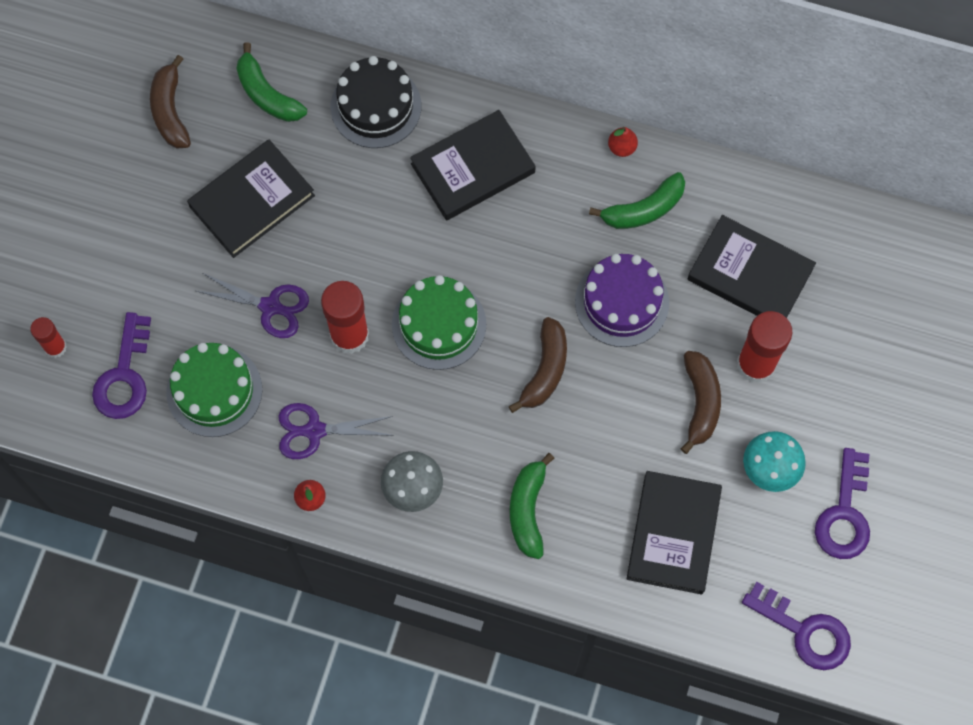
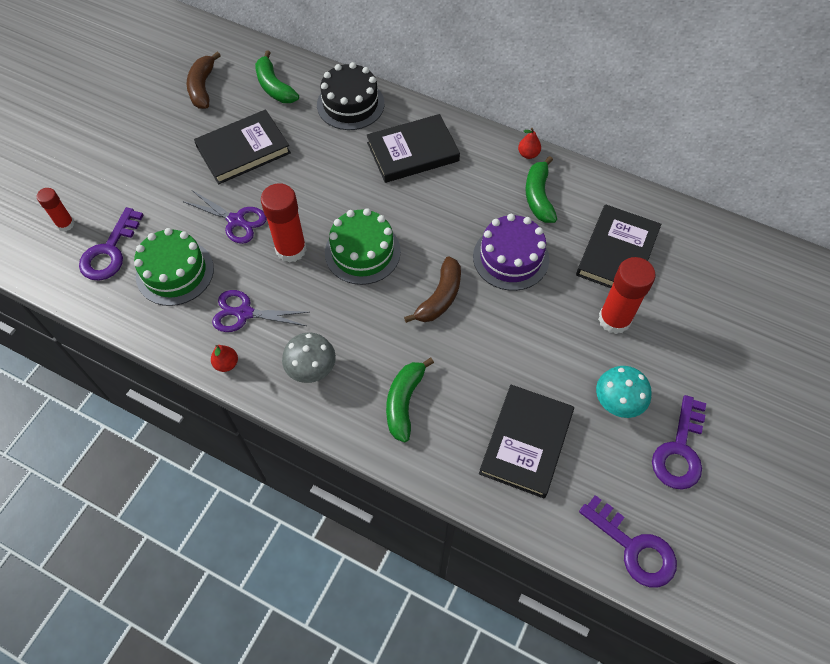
camera: 10 degrees right, 10 degrees down
(644, 209) = (538, 197): green banana -> green banana turned 105 degrees clockwise
(700, 402) = (564, 341): brown banana -> none
(750, 274) = (617, 253): black book -> black book turned 75 degrees clockwise

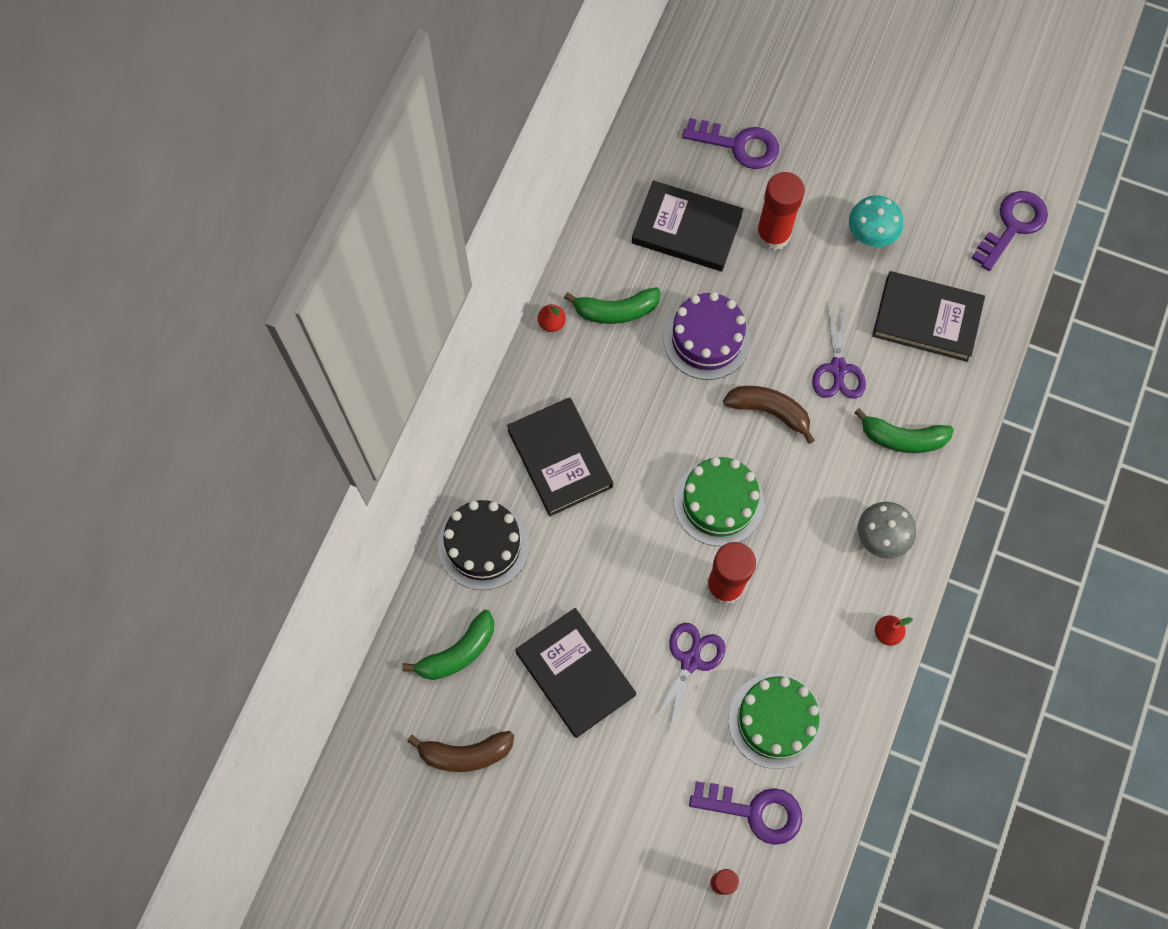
camera: 95 degrees left, 10 degrees up
(244, 313) = (820, 625): purple scissors -> purple scissors (838, 368)
(679, 450) = (911, 182): purple key -> purple key (738, 145)

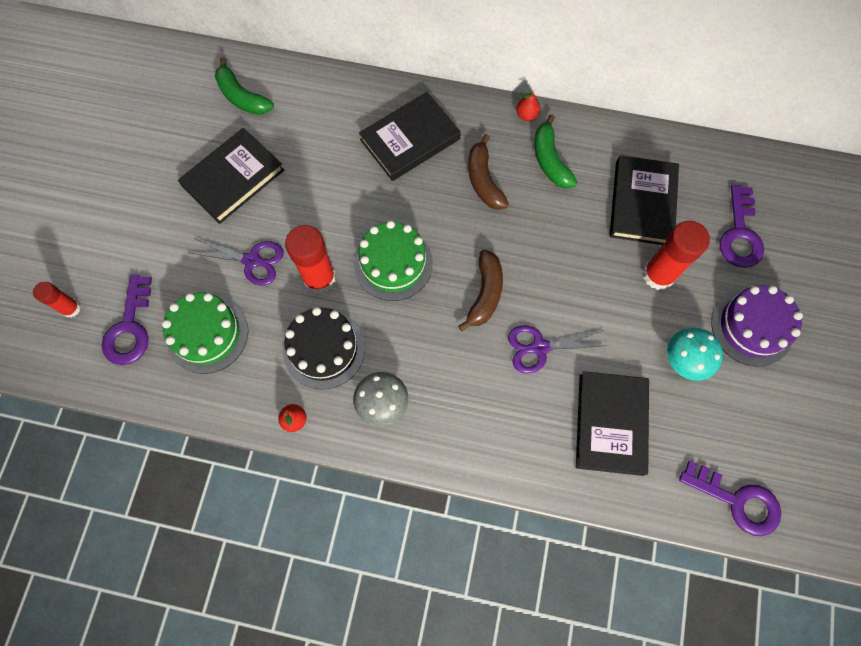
camera: 80 degrees right, 0 degrees up
(465, 753) = (165, 115): brown banana -> brown banana (484, 180)
(483, 545) = (329, 99): black cake -> black cake (324, 349)
(706, 339) = (541, 233): purple cake -> purple cake (752, 327)
(903, 438) = (483, 414): green banana -> none

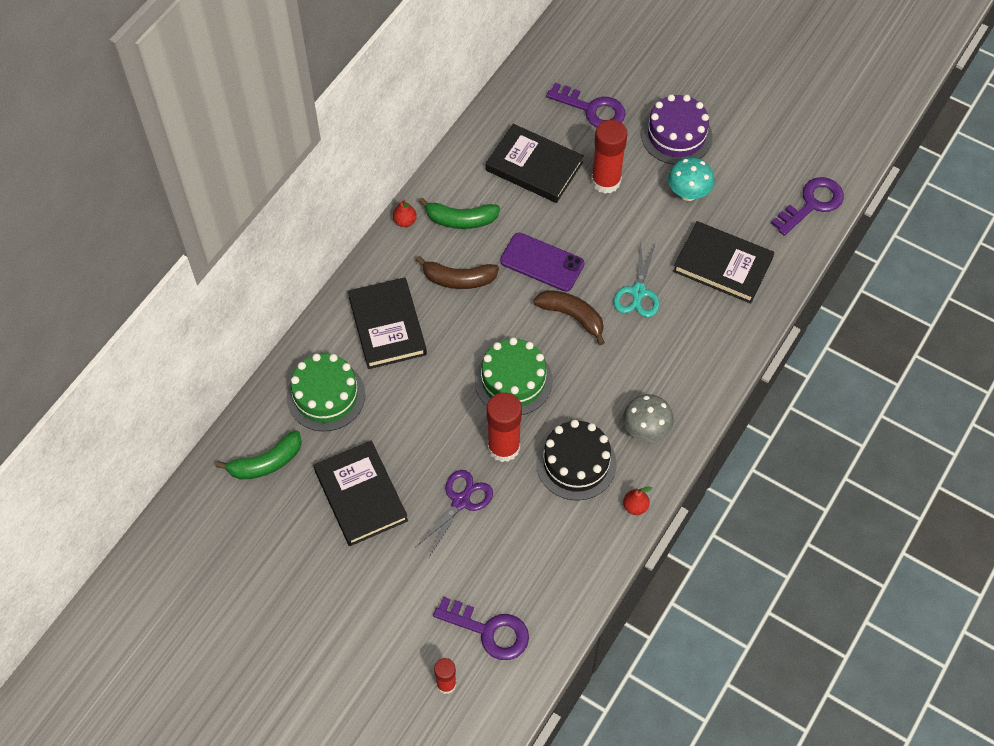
camera: 70 degrees left, 10 degrees down
(207, 334) = (523, 561): green cake -> green cake (326, 396)
(534, 246) = (542, 262): none -> purple phone
(539, 347) = (638, 292): purple scissors -> turquoise scissors

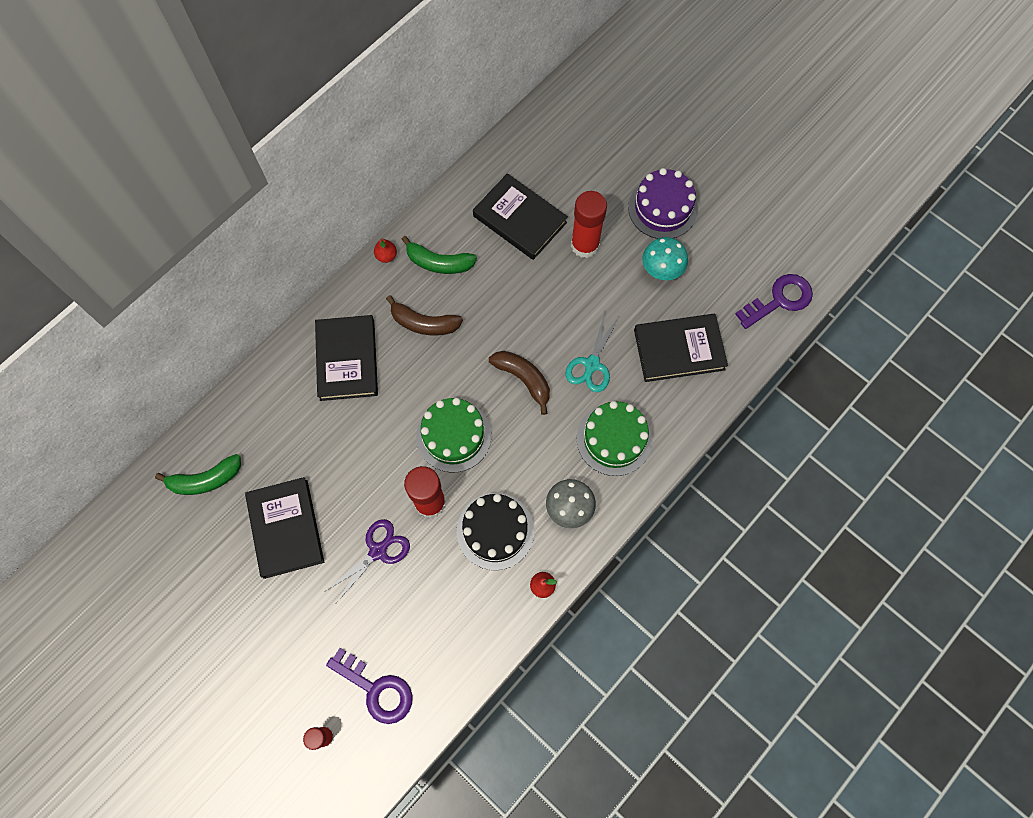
camera: 10 degrees right, 10 degrees up
(326, 396) = (275, 421): green cake -> green cake (614, 439)
(542, 262) = (506, 319): purple phone -> none
(592, 109) = (587, 169): purple key -> none
(722, 265) = (679, 350): black book -> black book turned 45 degrees counterclockwise

